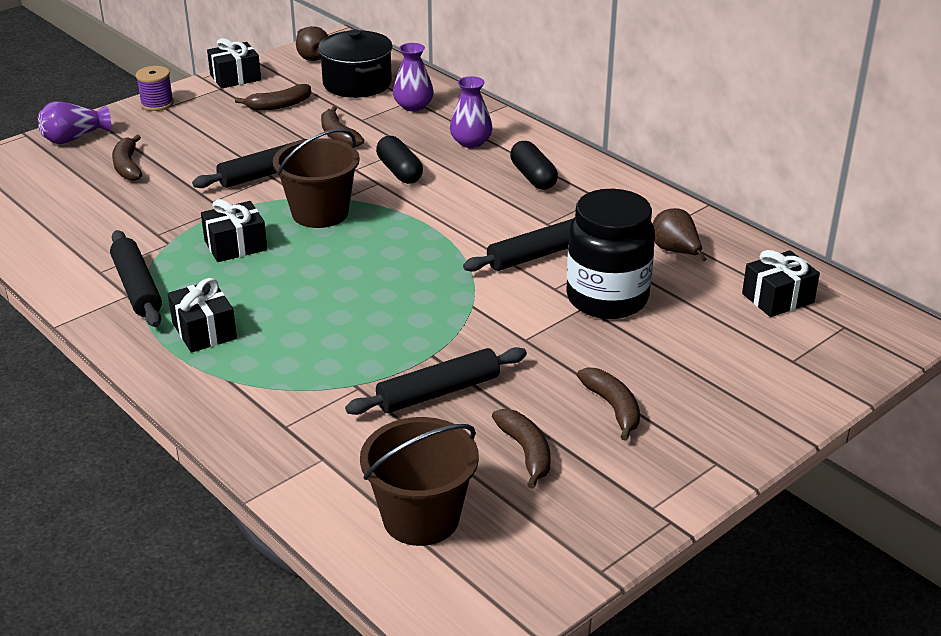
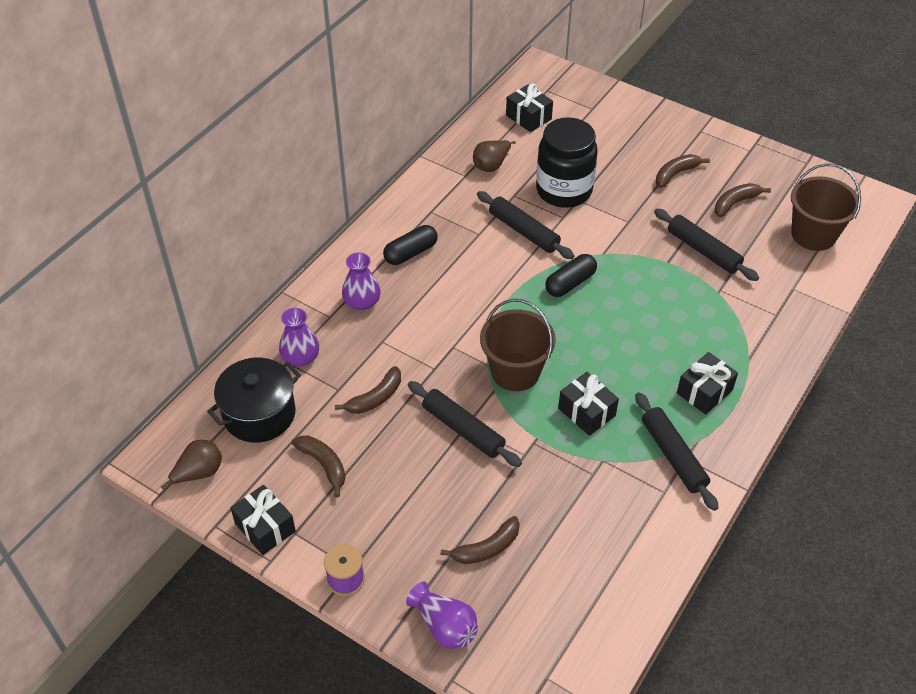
camera: 105 degrees left, 15 degrees up
(137, 288) = (673, 456): black rolling pin -> black rolling pin turned 75 degrees counterclockwise
(399, 171) = (428, 337): black capsule -> black capsule (570, 283)

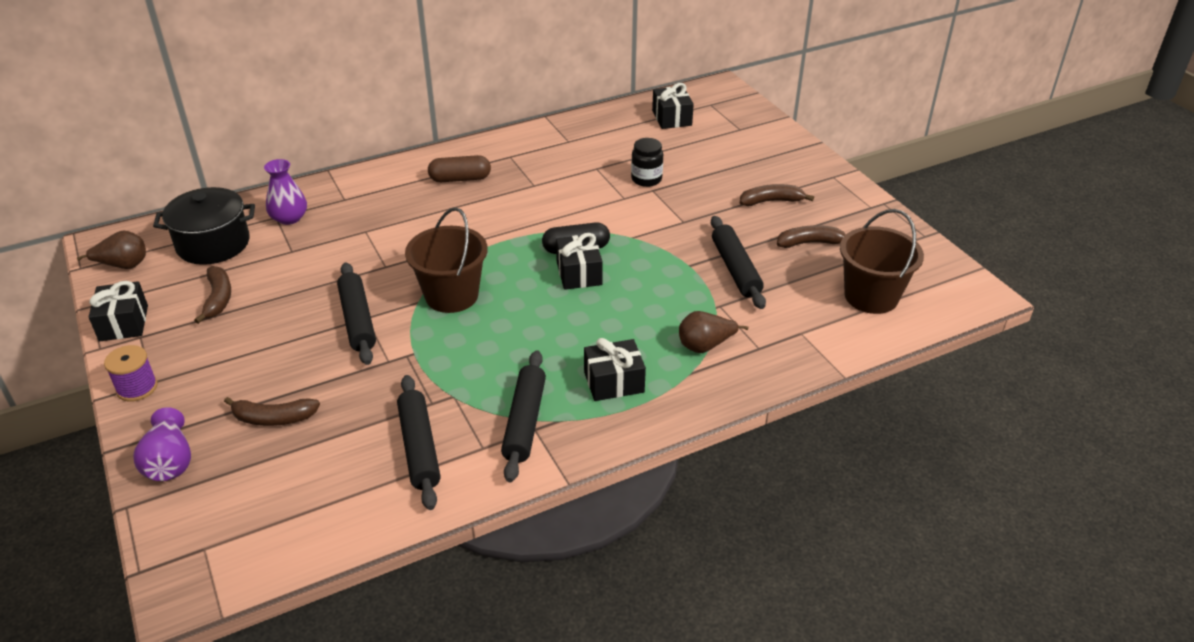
camera: 30 degrees right, 10 degrees down
(362, 302) = (381, 198): purple vase -> none
(375, 398) = (313, 268): brown banana -> none
(410, 253) = (460, 179): black capsule -> brown capsule
(491, 165) = (600, 141): brown pear -> brown pear (705, 346)
(524, 231) = (576, 196): black rolling pin -> black rolling pin (419, 448)
(564, 190) = (646, 179): black jar -> black jar, size x0.51
(586, 412) = (481, 352): black gift -> black gift (579, 273)

